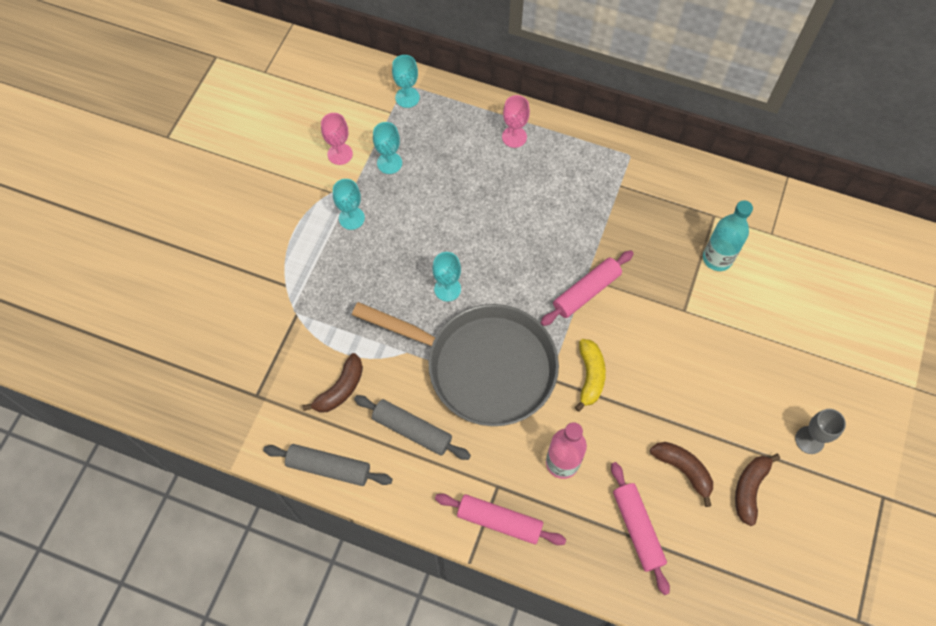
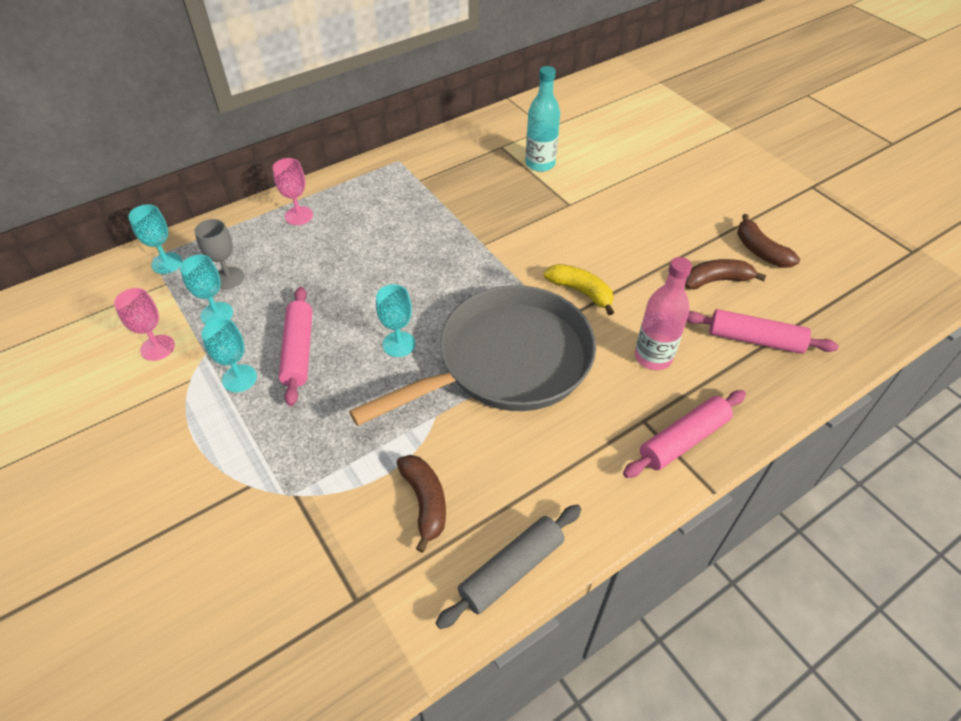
camera: 55 degrees left, 15 degrees down
(412, 430) = (528, 460): grey rolling pin -> none
(586, 292) = (497, 251): pink rolling pin -> pink rolling pin (299, 351)
(809, 440) = (738, 198): grey goblet -> grey goblet (228, 278)

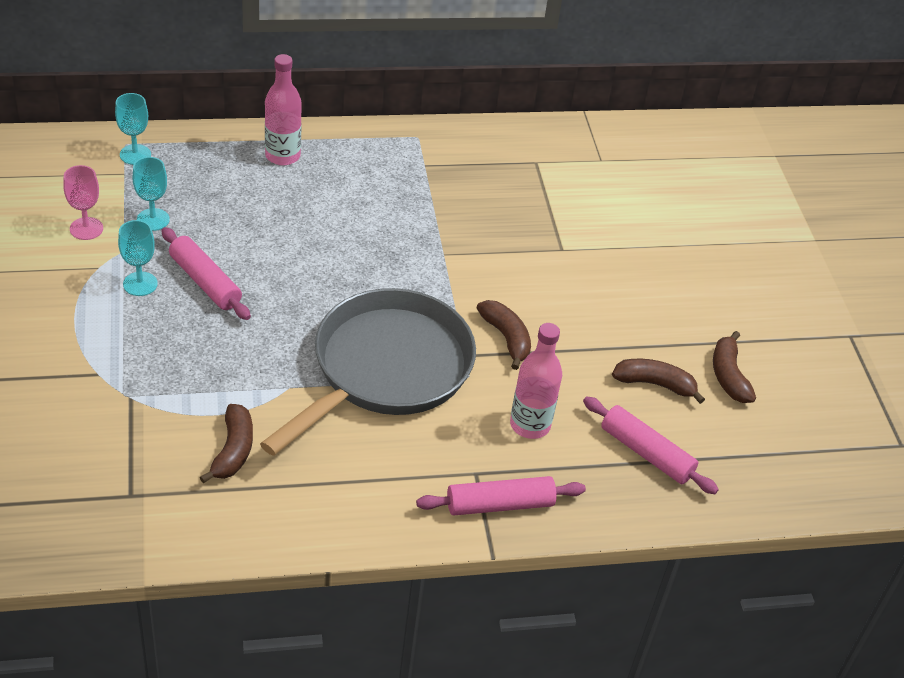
camera: 20 degrees right, 5 degrees down
(228, 278) = (182, 190): grey goblet -> none
(299, 216) = (282, 156): pink goblet -> pink bottle
(299, 351) = (205, 282): pink rolling pin -> pink rolling pin turned 60 degrees counterclockwise
(399, 344) = (298, 313): turquoise goblet -> none
(506, 362) = (385, 370): grey pan -> grey pan turned 45 degrees counterclockwise
(511, 570) = (269, 532): grey rolling pin -> none
(540, 164) = (563, 196): turquoise bottle -> none
(581, 292) = (506, 338): yellow banana -> brown banana

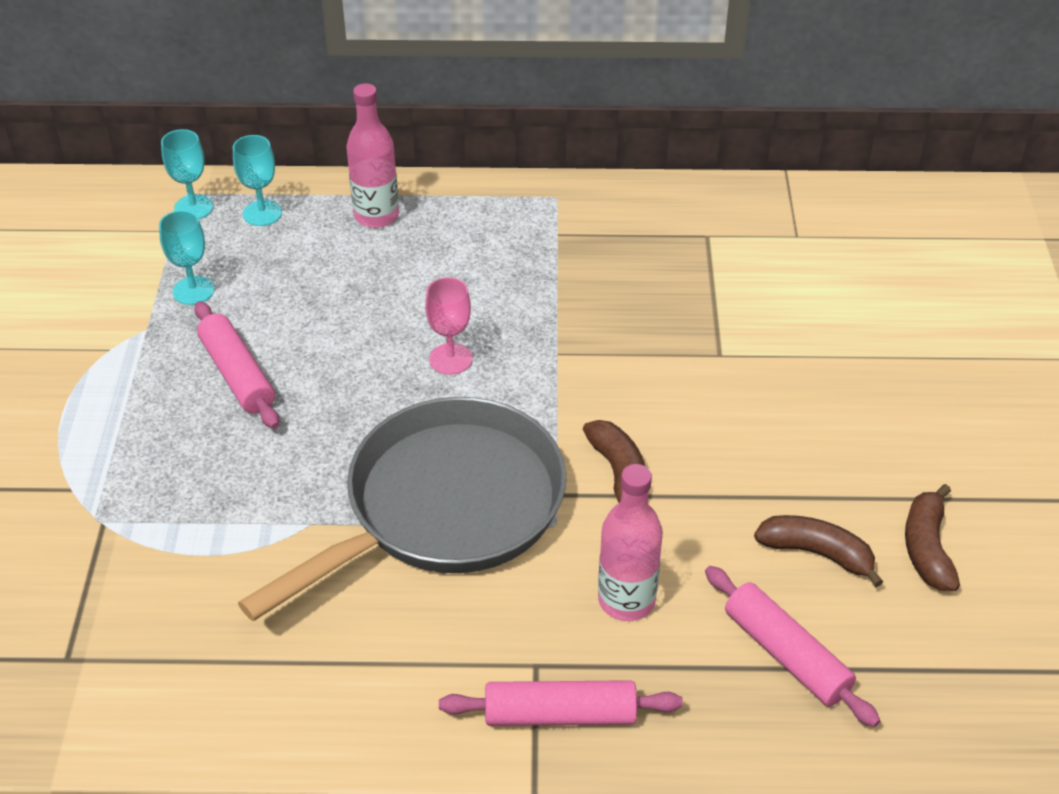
camera: 15 degrees right, 0 degrees up
(86, 228) = (108, 298): pink goblet -> pink goblet (450, 359)
(140, 284) = (155, 373): turquoise goblet -> turquoise goblet (262, 213)
(233, 450) = (215, 606): brown banana -> none

